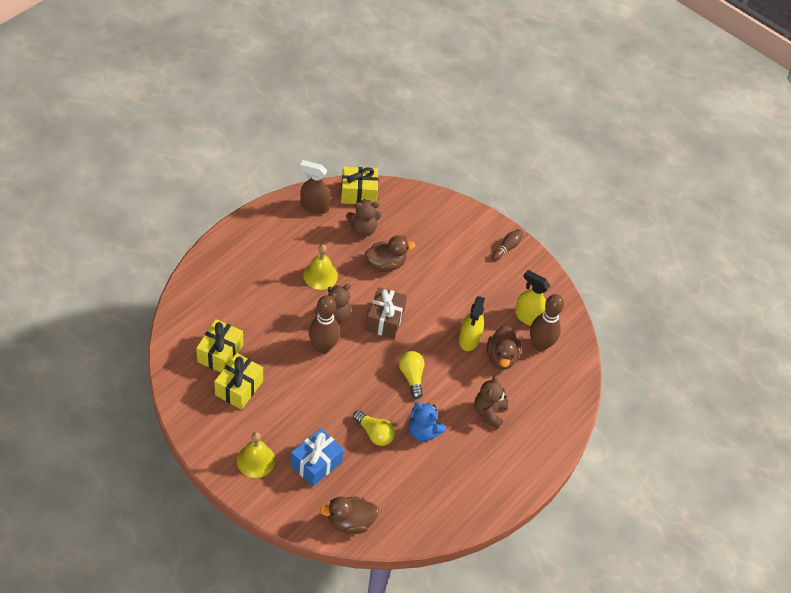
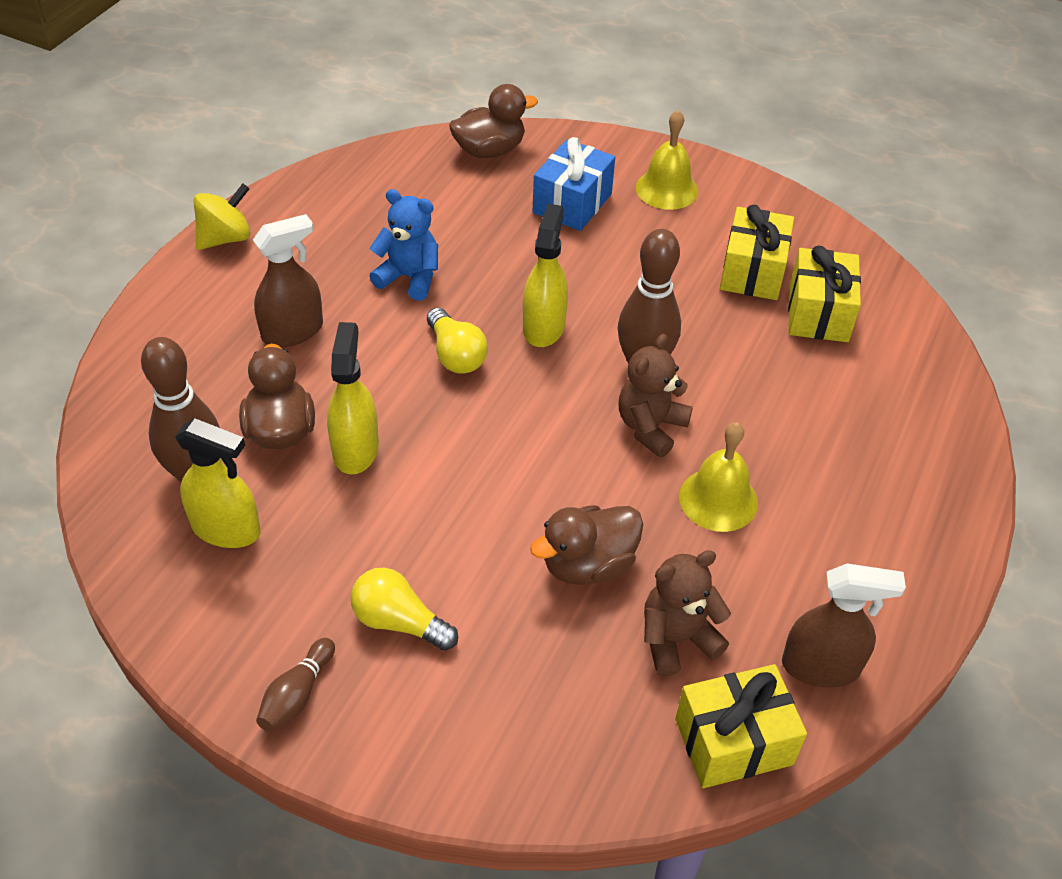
camera: 170 degrees right, 5 degrees down
(363, 382) = (544, 327): none -> yellow spray bottle
(374, 433) = (494, 259): yellow light bulb -> yellow light bulb (399, 622)
(385, 320) = (544, 443): brown gift -> none
(489, 412) = (293, 331): brown teddy bear -> brown spray bottle
(518, 487) = (225, 238): none -> yellow spinning top

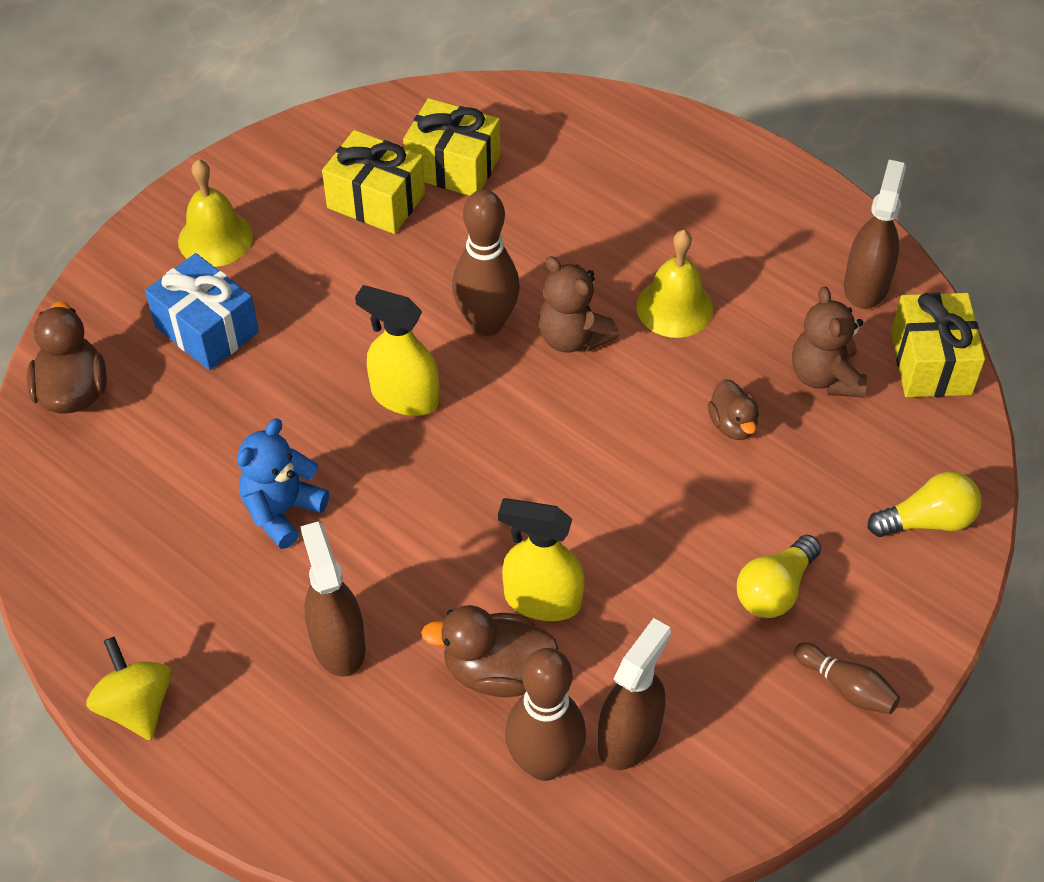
camera: 75 degrees left, 5 degrees up
(226, 529) = (629, 736): yellow spray bottle -> brown spray bottle
(456, 355) = (424, 485): yellow light bulb -> yellow light bulb (927, 520)
(588, 564) = (732, 424): brown duck -> brown duck, size x0.63

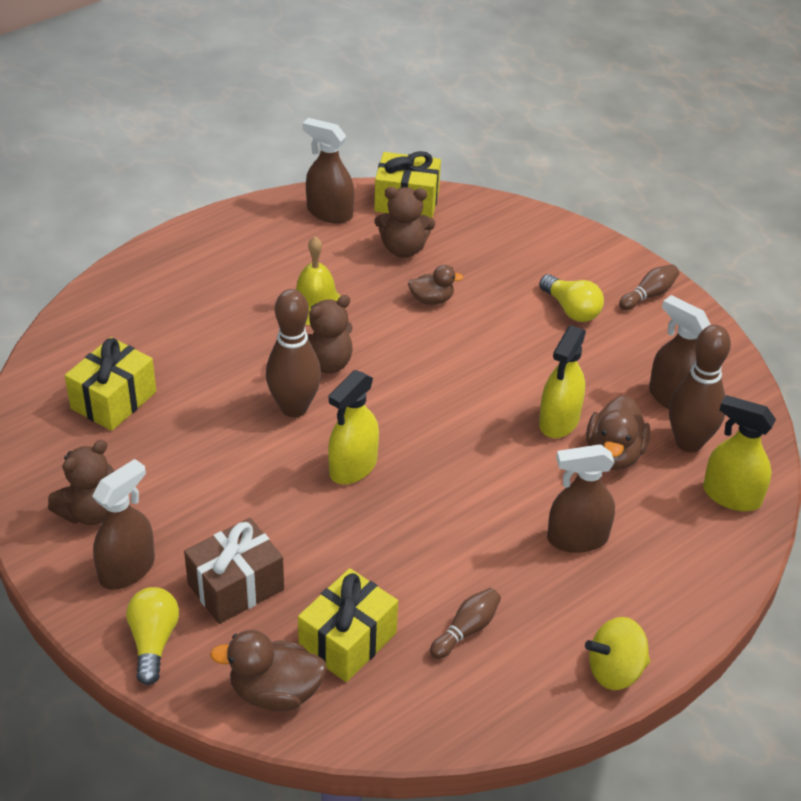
camera: 80 degrees left, 10 degrees down
(177, 546) = (466, 630): none -> brown bowling pin
(207, 329) = (236, 586): blue gift -> brown gift
(215, 238) = (127, 569): yellow bell -> brown spray bottle
(282, 511) = (446, 557): blue teddy bear -> none
(286, 190) = (90, 512): none -> brown teddy bear
(376, 200) = (130, 454): yellow gift -> yellow gift (347, 641)
(454, 824) = (731, 496): none -> yellow spray bottle
(927, 520) = (532, 233): yellow light bulb -> yellow light bulb (153, 642)

